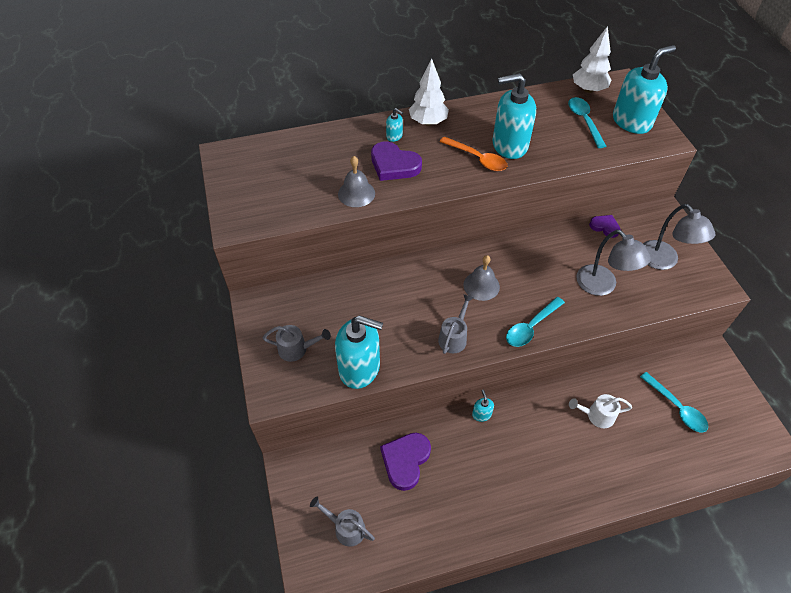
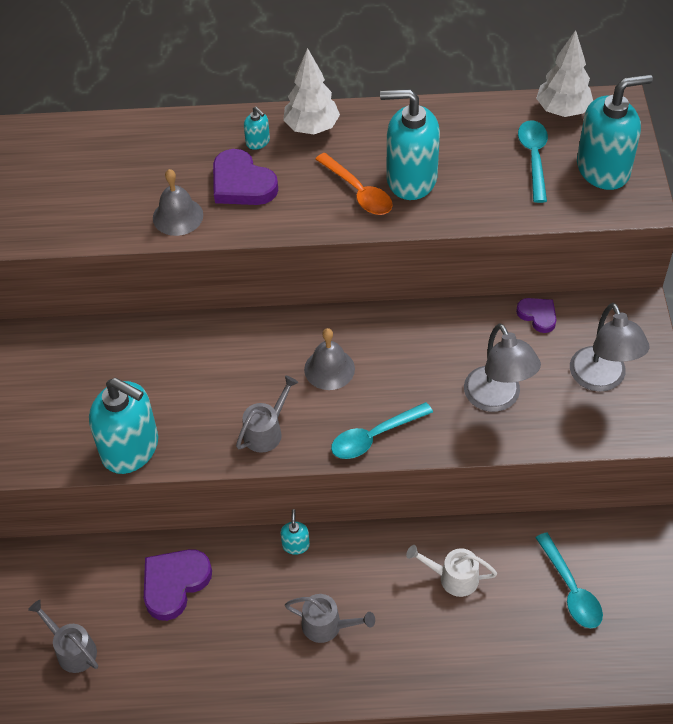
camera: 15 degrees right, 0 degrees up
(297, 349) = (60, 409): grey watering can -> grey watering can (327, 626)

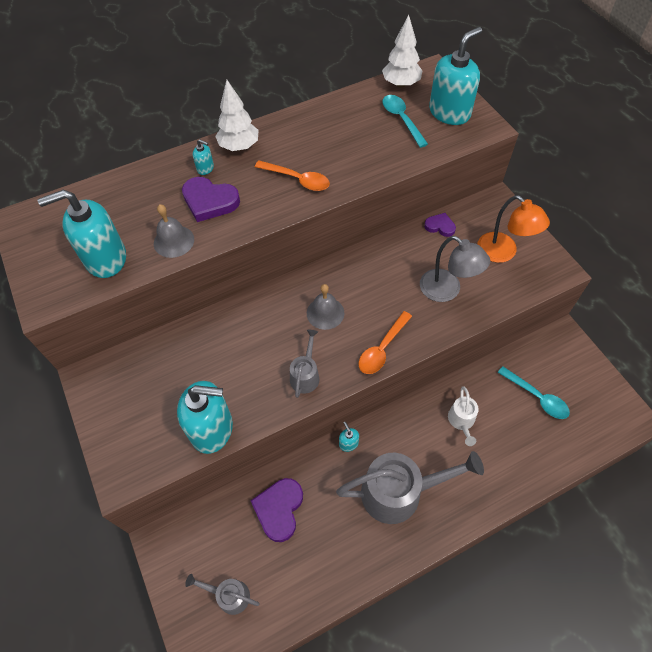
camera: 25 degrees left, 5 degrees up
(327, 626) = (400, 492): grey watering can -> grey watering can, size x2.01
(374, 436) = (382, 348): turquoise spoon -> orange spoon
(411, 179) = (328, 159): turquoise soap dispenser -> turquoise soap dispenser (105, 259)
(452, 578) = (461, 421): white watering can -> white watering can turned 75 degrees counterclockwise
(601, 379) = (503, 253): grey lamp -> orange lamp

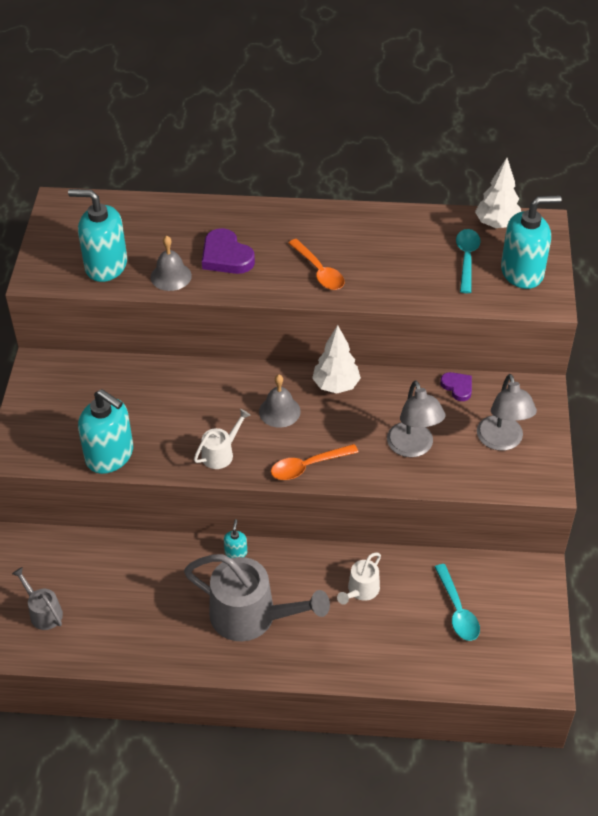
camera: 30 degrees right, 10 degrees down
(205, 168) = (244, 226): turquoise soap dispenser -> none
(239, 146) = (289, 219): white tree -> white tree (336, 385)
(279, 509) = (133, 571): purple heart -> none
(305, 375) = (221, 453): grey watering can -> white watering can
(503, 253) = (502, 441): orange lamp -> grey lamp

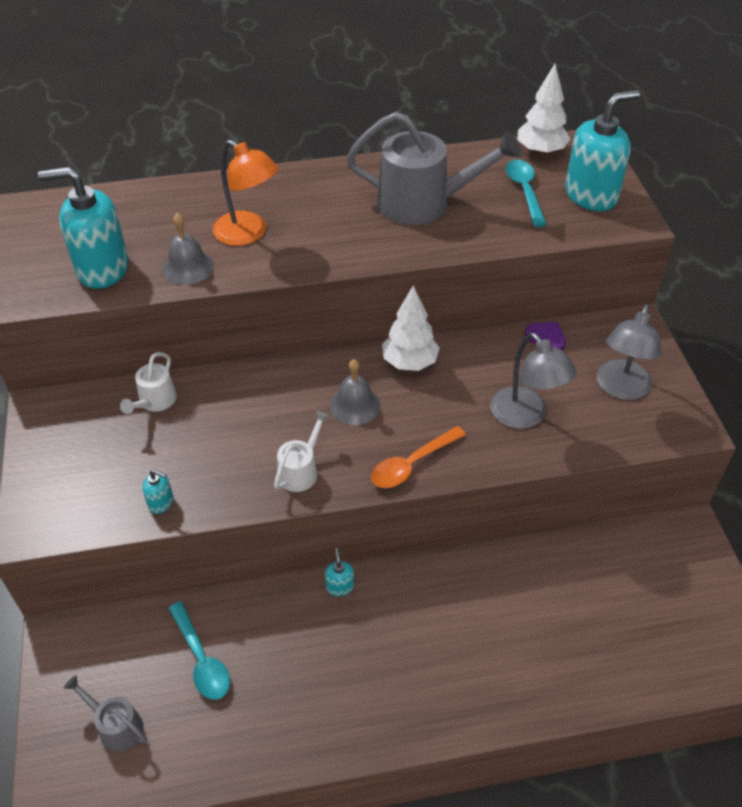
camera: 15 degrees left, 0 degrees up
(110, 455) = (161, 502): turquoise soap dispenser -> turquoise soap dispenser, size x0.43
(226, 256) = (248, 234): purple heart -> orange lamp
(252, 616) = (386, 665): grey watering can -> grey watering can (424, 203)
(319, 271) = (364, 232): orange spoon -> none
(361, 591) = (504, 600): white watering can -> white watering can (155, 402)
(457, 610) = (622, 597): turquoise spoon -> turquoise spoon (201, 659)
(502, 441) = (620, 389): grey lamp -> grey lamp turned 45 degrees clockwise

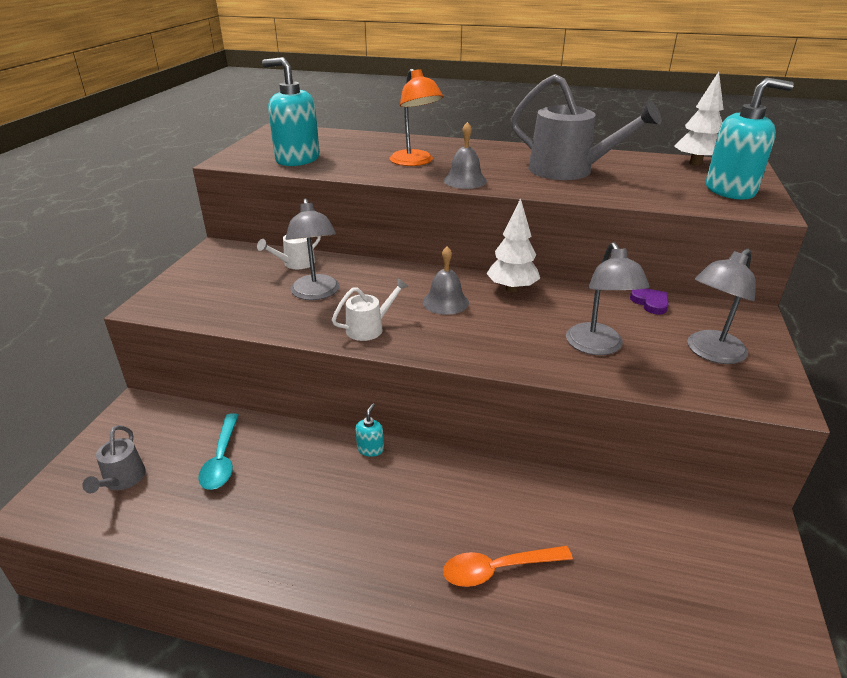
camera: 25 degrees right, 15 degrees down
(116, 726) = (122, 480): grey watering can -> grey watering can turned 150 degrees counterclockwise
(161, 502) = (247, 317): turquoise soap dispenser -> none
(188, 267) = (356, 168): grey bell -> grey bell (465, 180)
(212, 441) = (316, 293): none -> grey lamp
(412, 464) = (467, 349): orange spoon -> orange spoon (498, 569)
(524, 191) = (665, 179): turquoise spoon -> none

